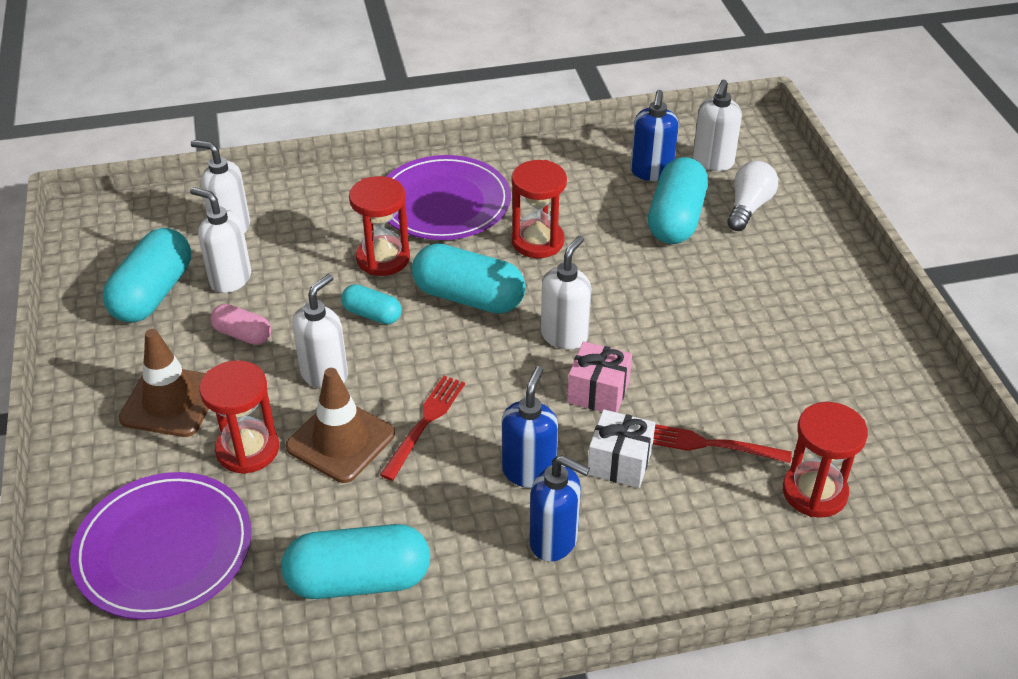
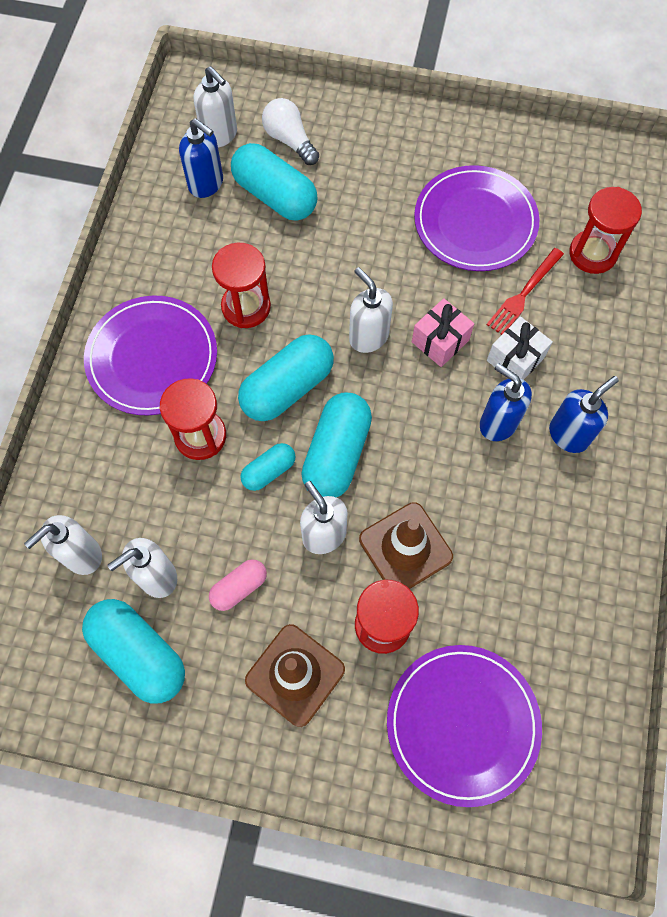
camera: 65 degrees left, 25 degrees up
(358, 580) = (551, 583): turquoise capsule -> turquoise capsule (336, 454)
(425, 423) = (415, 477): red fork -> none
(770, 374) = (475, 222): none -> purple plate

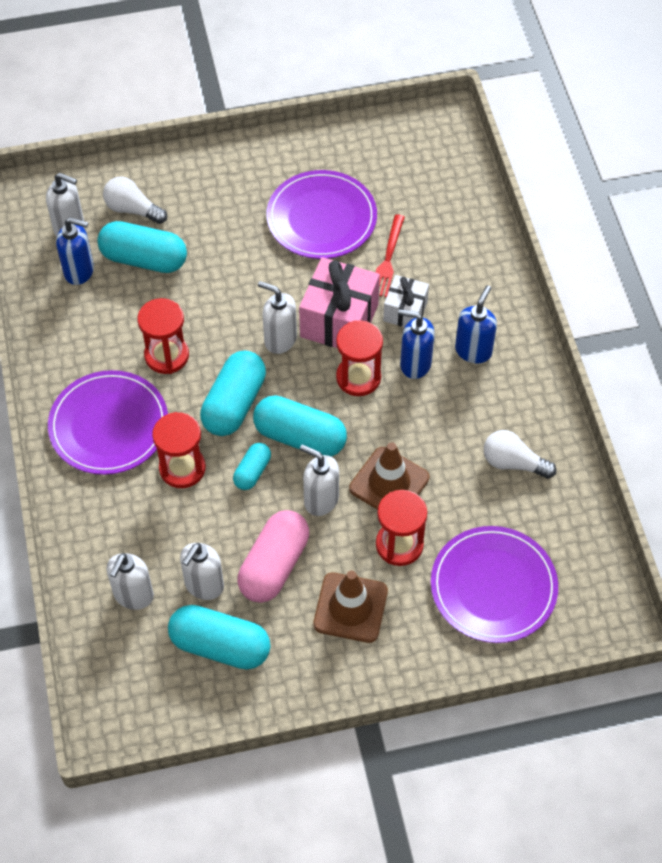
camera: 25 degrees left, 10 degrees down
(239, 587) = (274, 565): pink capsule -> pink capsule, size x1.84
(336, 454) = (300, 437): turquoise capsule -> turquoise capsule turned 60 degrees counterclockwise
(440, 341) = (339, 320): pink gift -> pink gift, size x1.72
(553, 585) = (513, 463): none -> white light bulb
(592, 253) = (427, 208): red hourglass -> red hourglass (358, 377)

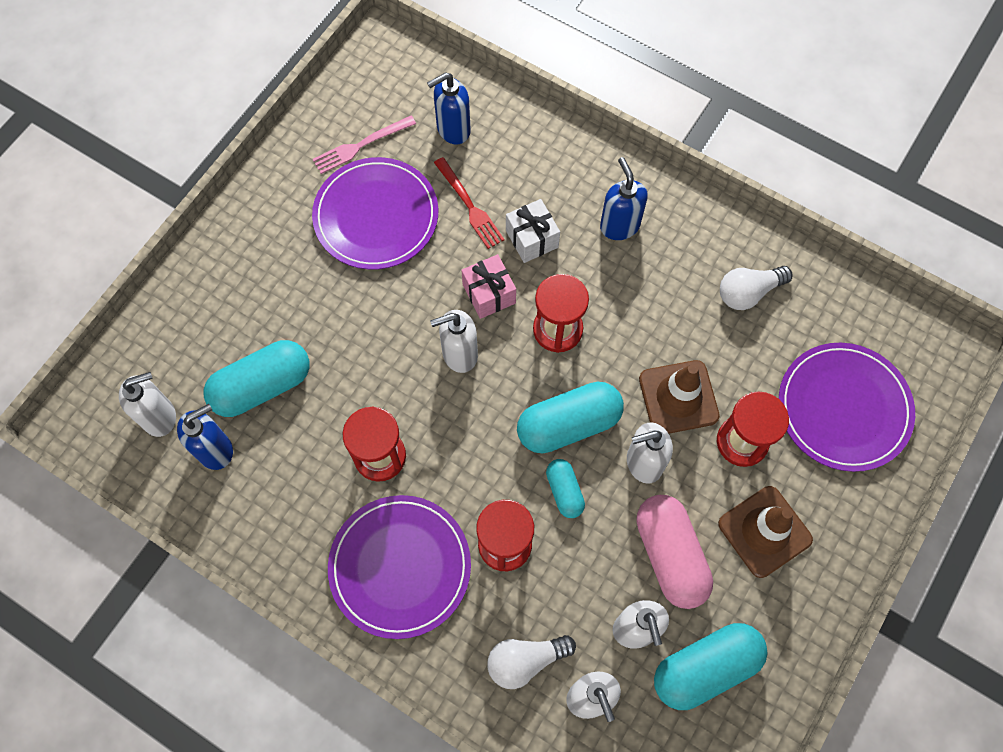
camera: 45 degrees left, 10 degrees up
(132, 209) = (201, 349): white light bulb -> white light bulb (525, 661)
(234, 404) = (484, 446): turquoise capsule -> none
(339, 320) = (489, 294): pink gift -> pink gift, size x0.58
(360, 169) = (361, 145): none -> pink fork
(415, 364) = (588, 277): blue soap dispenser -> blue soap dispenser (453, 130)

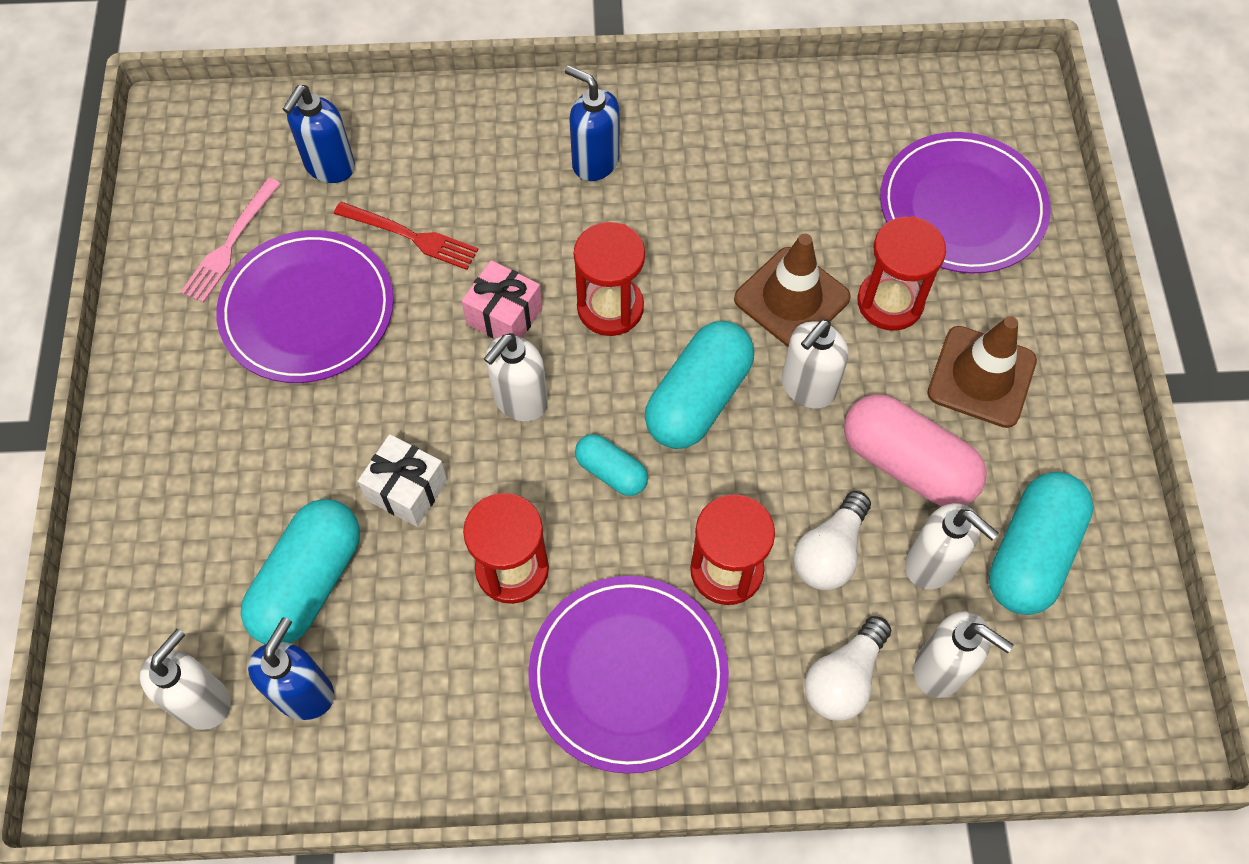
camera: 35 degrees left, 5 degrees down
(531, 239) = (509, 230): white gift -> white gift (407, 490)
(564, 491) = (747, 471): turquoise capsule -> turquoise capsule (611, 472)
(748, 292) = (781, 151): white light bulb -> white light bulb (830, 553)

